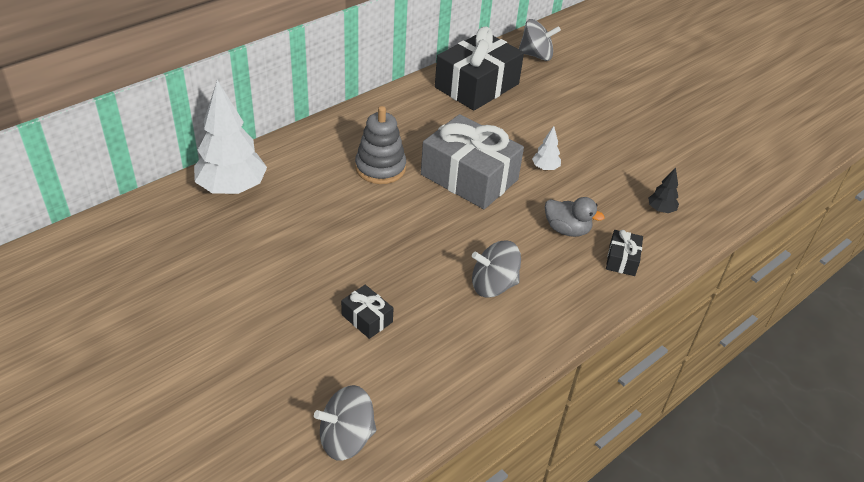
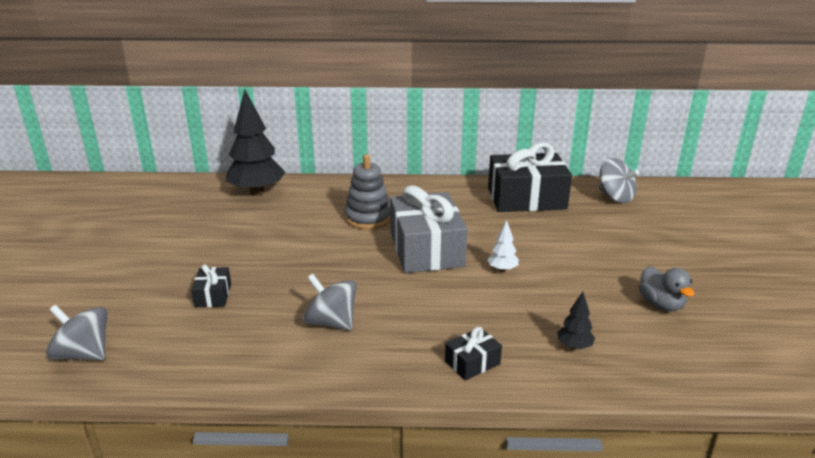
camera: 45 degrees right, 15 degrees down
(232, 188) = (257, 192): white tree -> black tree
(567, 229) = (454, 317): grey duck -> grey duck (661, 304)

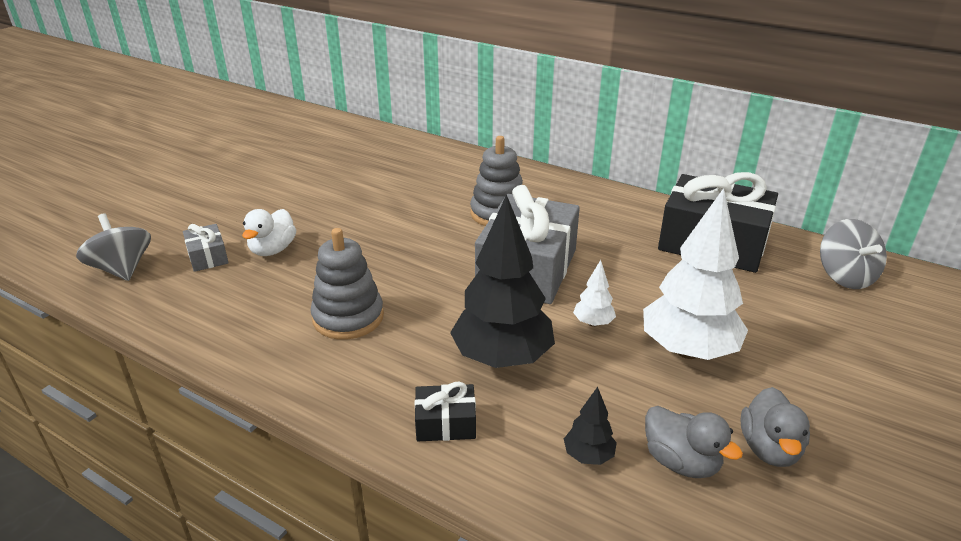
camera: 30 degrees right, 5 degrees up
(158, 318) = (208, 257): none -> grey gift
(213, 295) = (273, 250): black gift -> white duck
(257, 192) = (415, 155): black tree -> black tree (502, 358)
(331, 322) = (348, 317): grey spinning top -> grey stacking toy
(572, 267) = (688, 350): none -> white tree
(625, 329) = (681, 462): none -> grey duck

